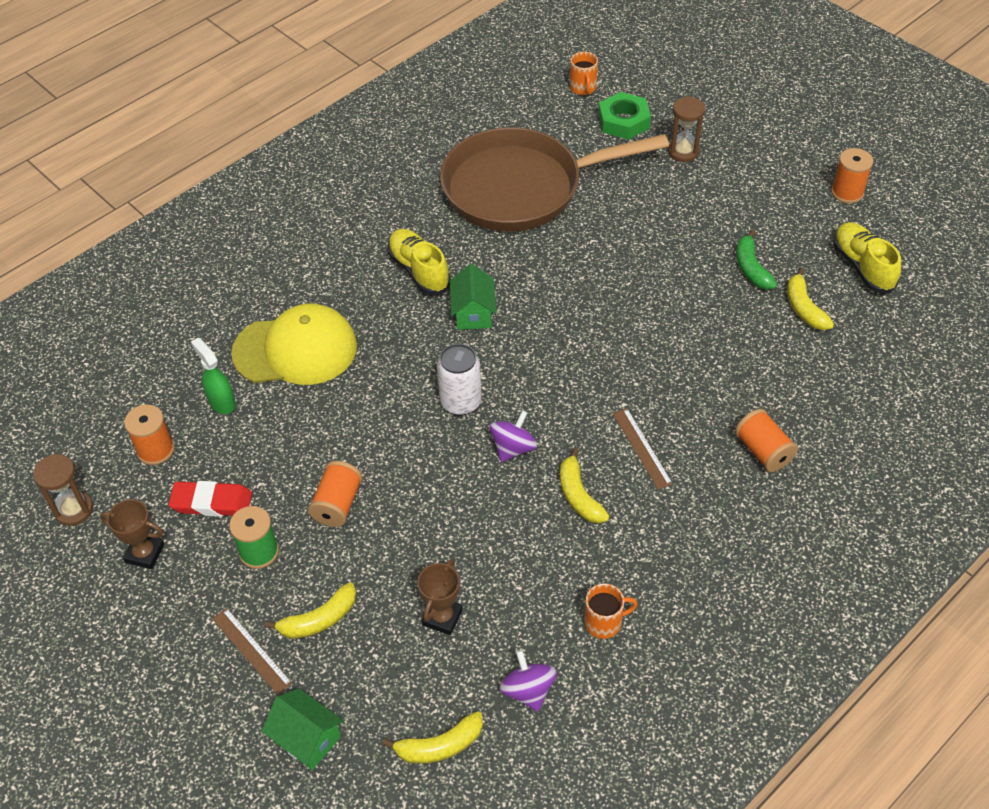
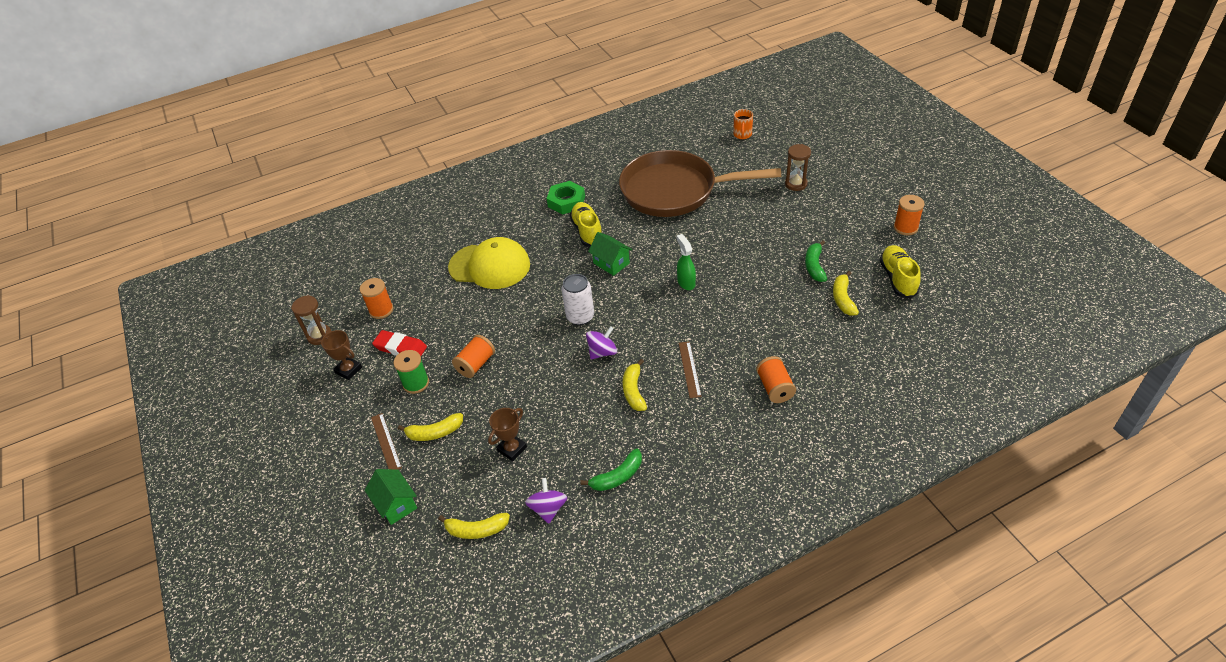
camera: 20 degrees right, 5 degrees down
(221, 402) = (432, 289): green spray bottle -> green spray bottle (686, 282)
(473, 313) = (611, 263): green house -> green house turned 60 degrees counterclockwise
(604, 622) = (617, 476): orange mug -> green banana
(623, 121) = (762, 159): green nut -> green nut (566, 201)

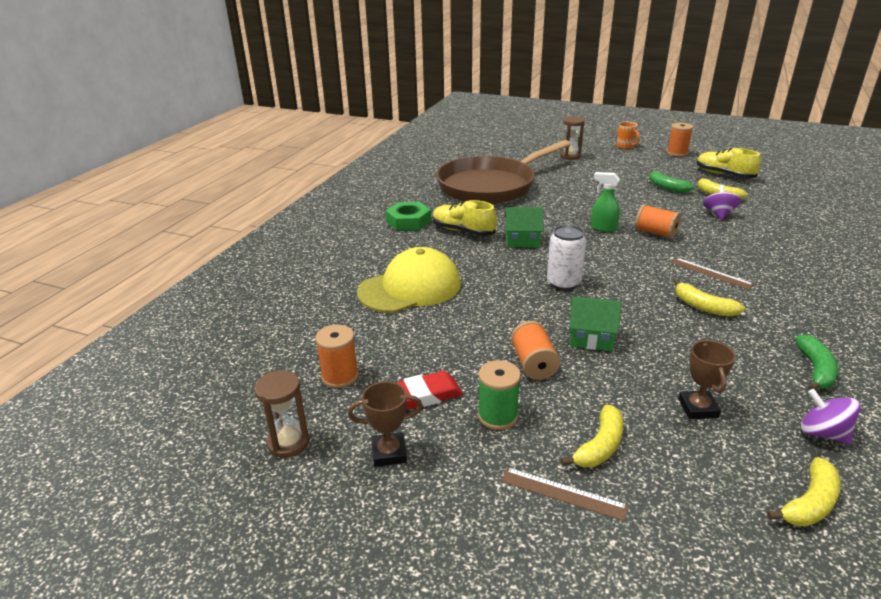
camera: 45 degrees left, 15 degrees down
(396, 504) = (691, 548): green house -> green house (591, 339)
(602, 352) = (628, 296): purple spinning top -> purple spinning top (718, 214)
(742, 135) = (484, 146): orange mug -> orange mug (625, 146)
(775, 388) = (783, 255): orange spool -> orange spool (655, 233)

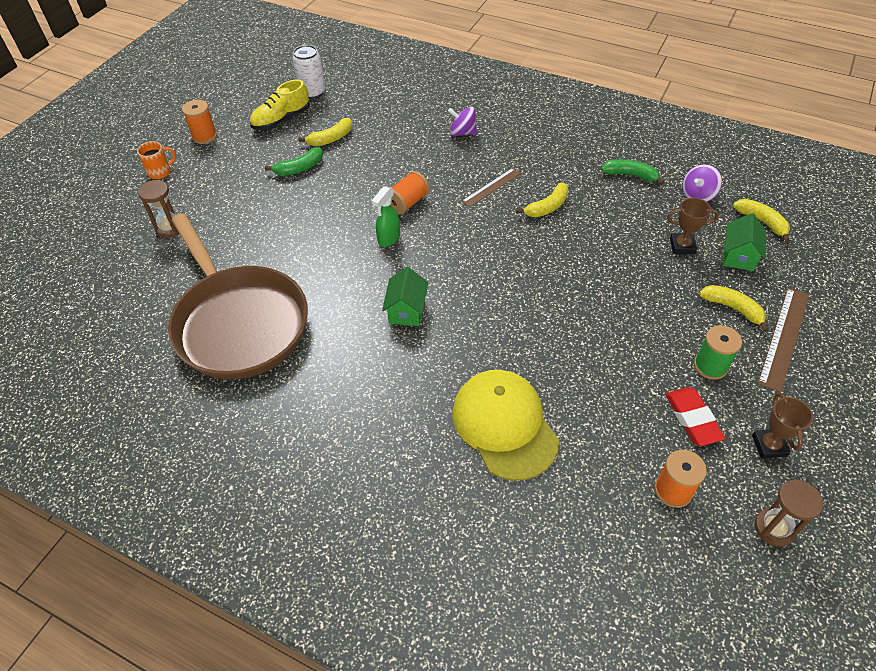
camera: 85 degrees left, 20 degrees up
(408, 221) = (327, 424): green nut -> none
(463, 231) = (370, 364): yellow shoe -> none
(533, 364) = (638, 333): orange spool -> none
(563, 283) = (502, 290): white can -> white can (312, 92)
(563, 493) = (784, 337): brown ruler -> brown ruler, size x1.57
(591, 339) = (598, 288): green house -> green house (738, 256)
(718, 214) = (376, 150): purple spinning top -> purple spinning top (462, 133)

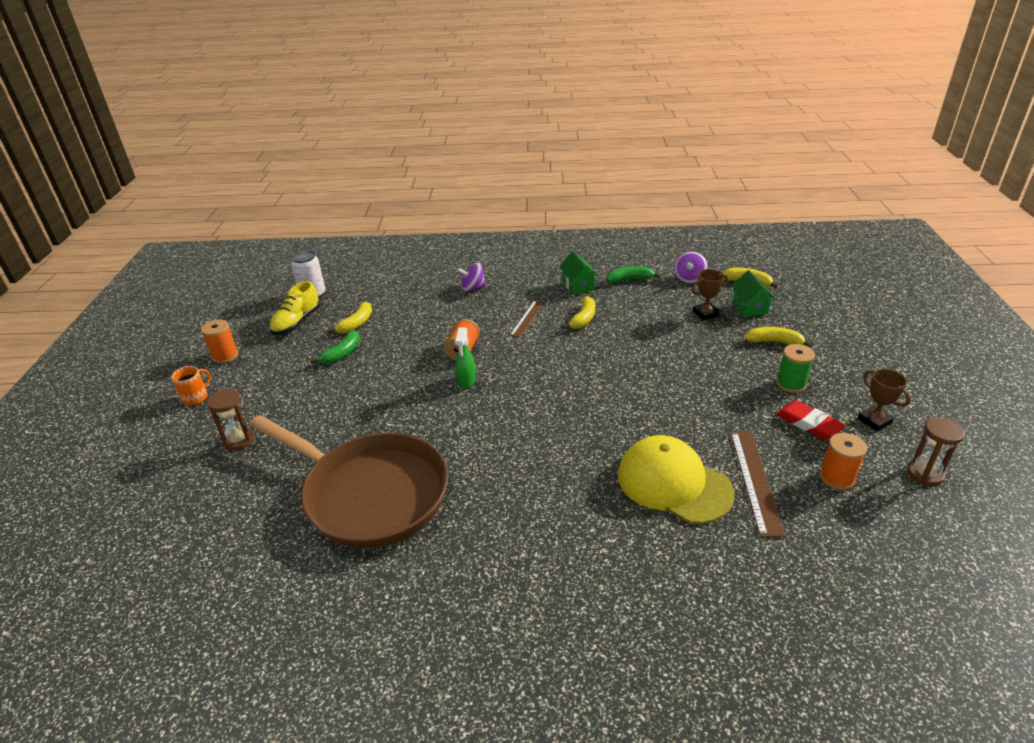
camera: 25 degrees left, 15 degrees down
(406, 310) = (524, 429): green house -> green house (578, 286)
(784, 337) = (824, 348): brown ruler -> brown ruler (755, 480)

